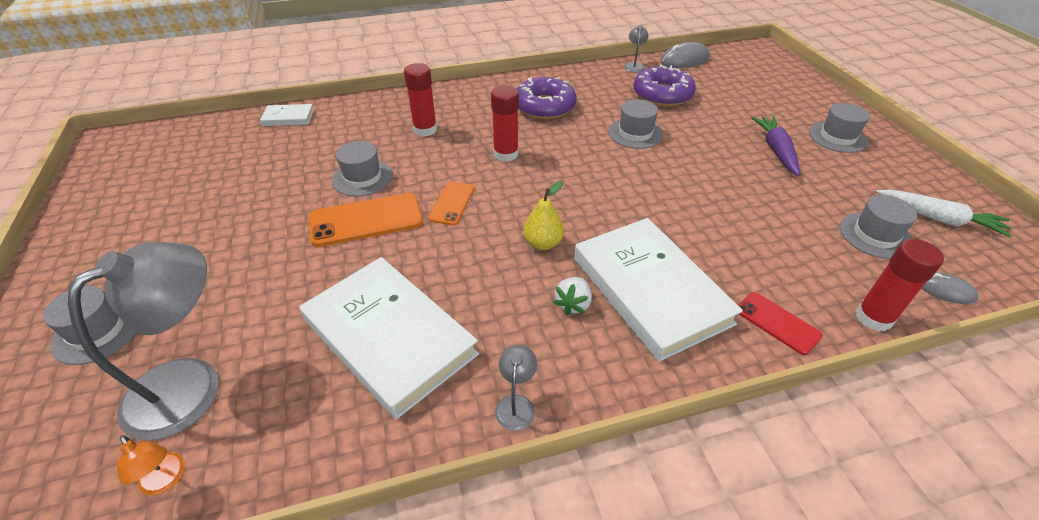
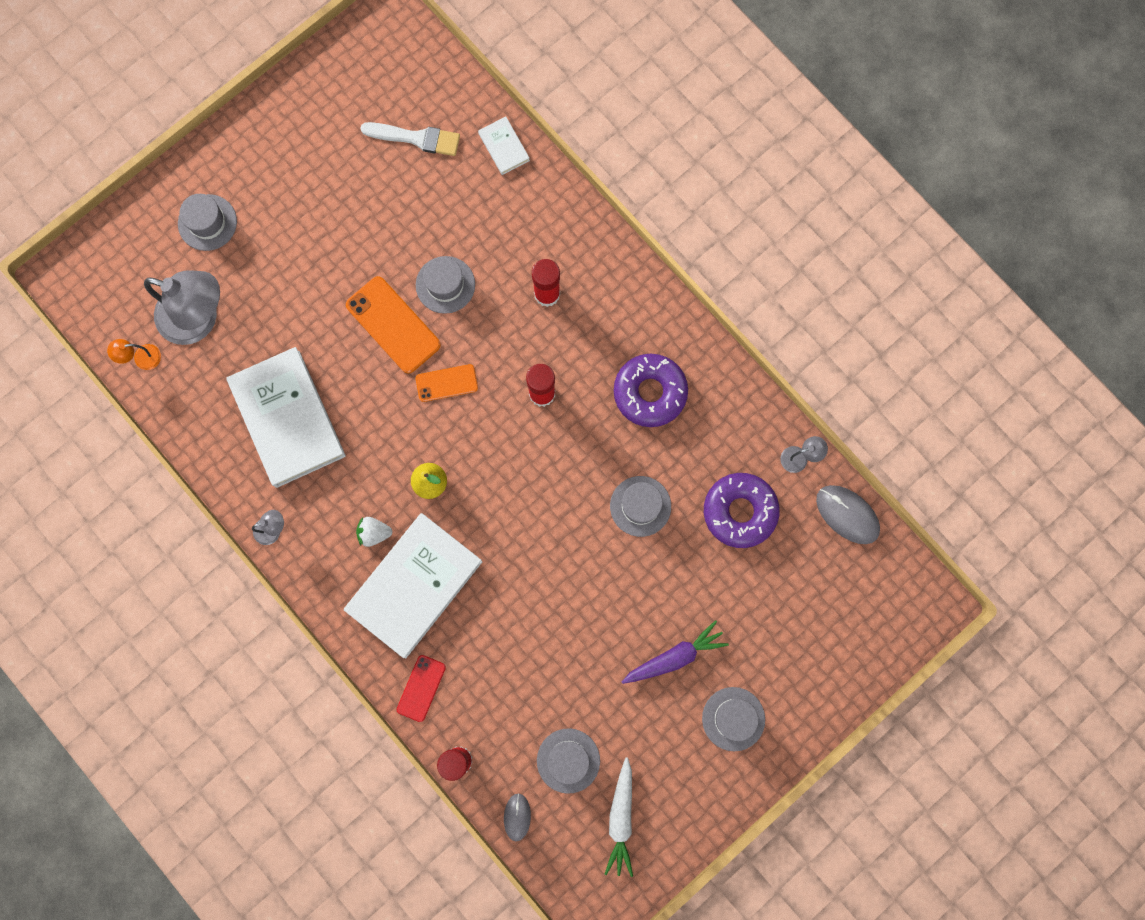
camera: 65 degrees right, 35 degrees up
(166, 480) = (141, 358): orange lamp -> orange lamp turned 60 degrees clockwise
(222, 156) = (416, 138): none -> white brush
(389, 337) = (287, 419): white book -> white book turned 45 degrees counterclockwise

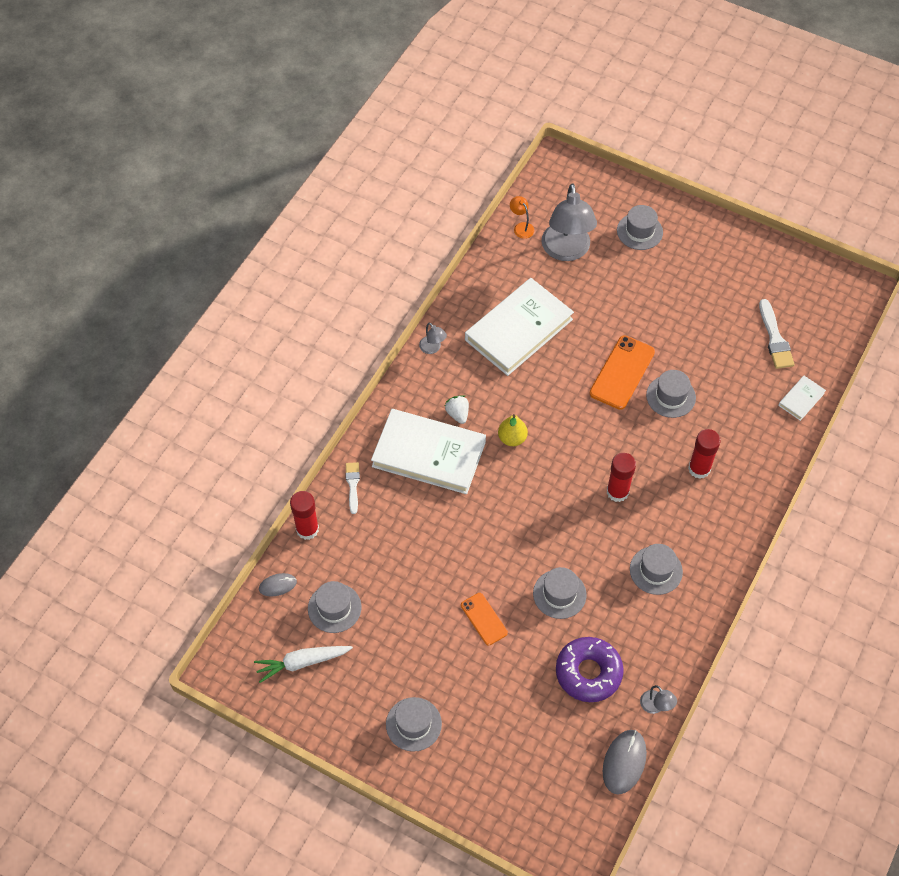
camera: 70 degrees right, 20 degrees down
(421, 688) = (353, 485): red phone -> white brush
(446, 383) = (594, 423): orange phone -> orange phone (484, 619)
(650, 392) = (656, 570): purple donut -> grey hat
(675, 657) = (447, 661): purple carrot -> none

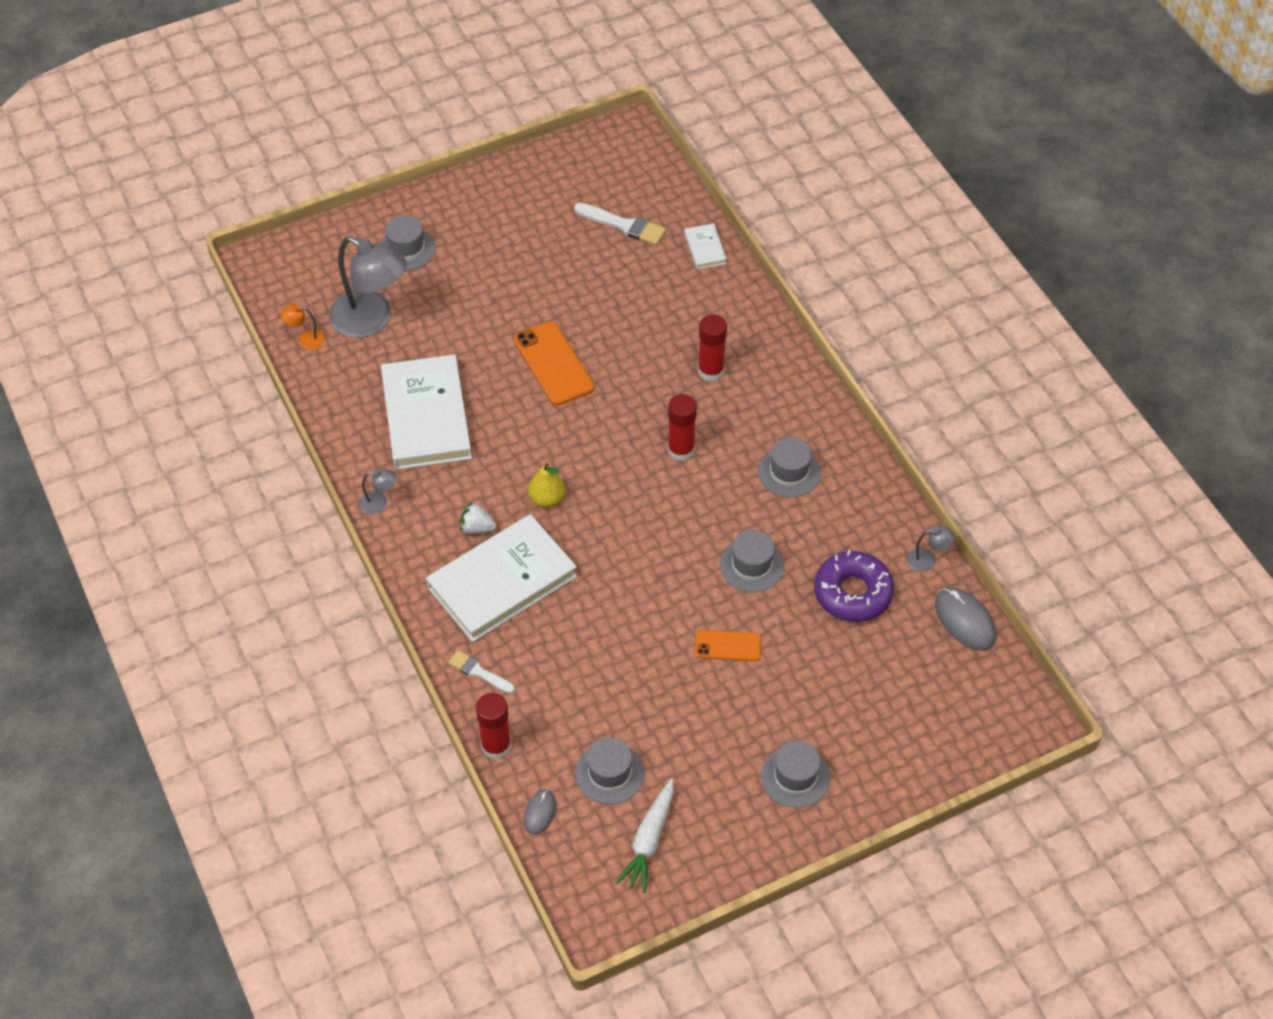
camera: 55 degrees left, 5 degrees down
(670, 396) = (614, 343): grey hat -> none

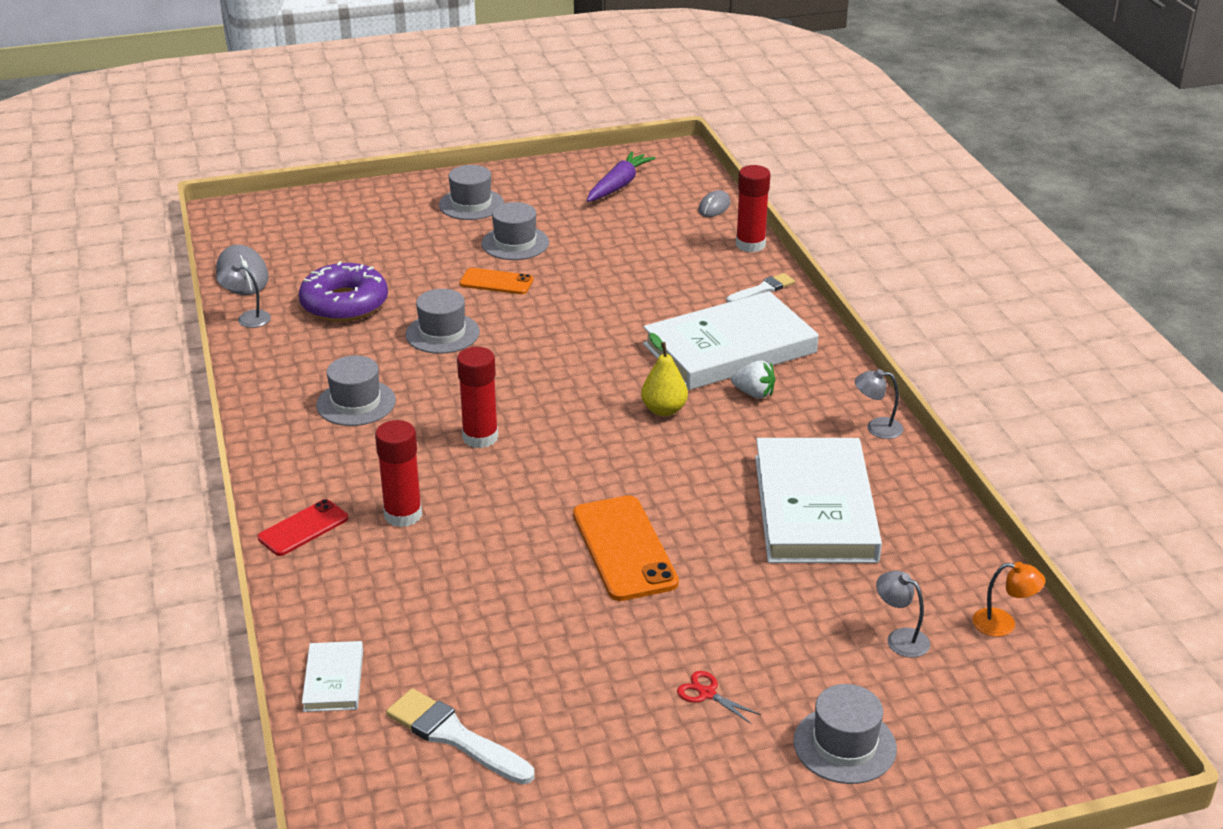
camera: 170 degrees left, 20 degrees down
(371, 320) = (900, 638): grey lamp -> grey lamp, size x0.42
(479, 672) = (763, 289): white brush -> white brush turned 75 degrees counterclockwise
(486, 269) = (707, 693): none -> red scissors
(609, 773) = (643, 221): grey hat -> grey hat (515, 243)
(649, 840) = (618, 185): white carrot -> purple carrot
(773, 350) = (303, 528): none -> red phone

